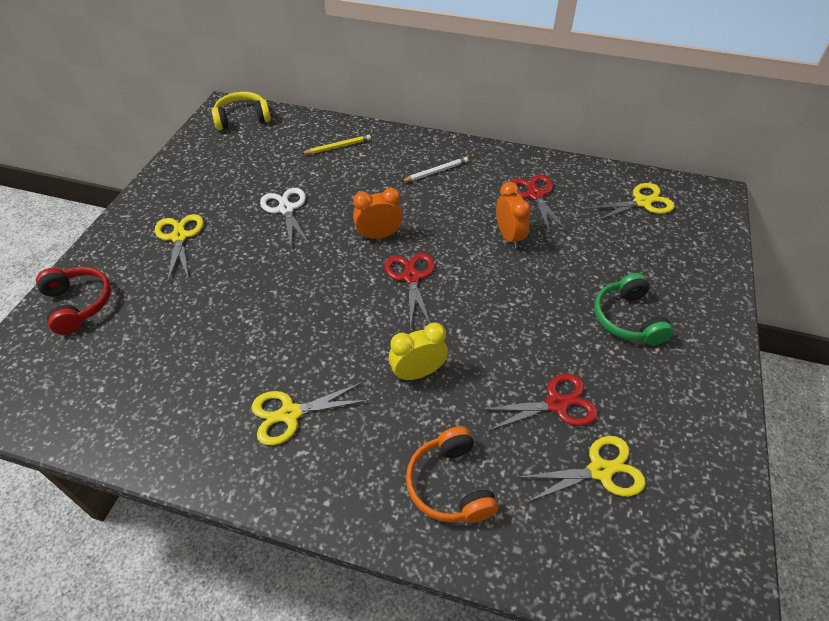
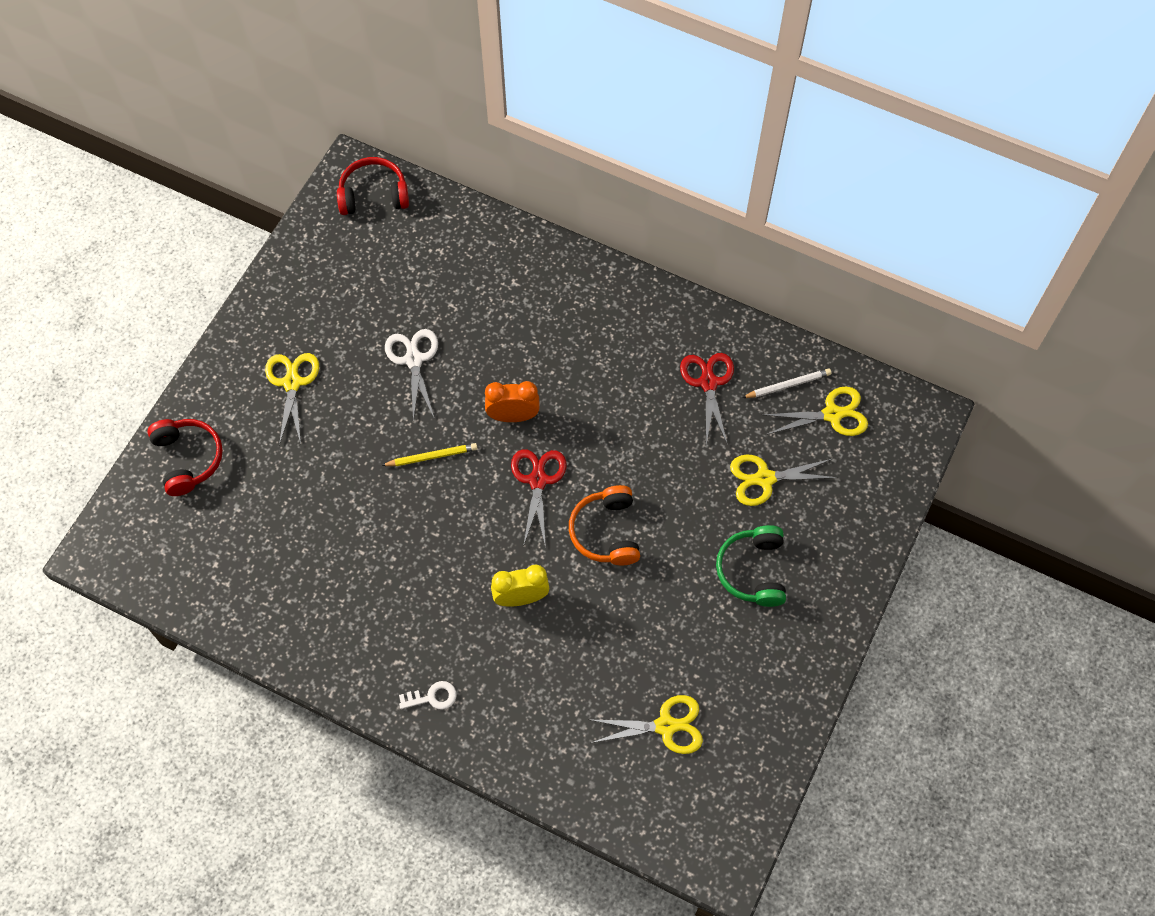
camera: 10 degrees right, 15 degrees up
(242, 118) = (373, 195): yellow headphones -> red headphones
(290, 414) = (392, 621): yellow scissors -> yellow scissors (764, 479)
(338, 147) = (487, 265): yellow pencil -> yellow pencil (432, 456)
(343, 482) = (432, 697): none -> white key
(436, 171) = (599, 326): white pencil -> white pencil (788, 385)
(450, 484) = (527, 715): orange headphones -> orange headphones (606, 532)
(509, 237) = (659, 441): orange clock -> none
(556, 404) = (647, 654): red scissors -> none

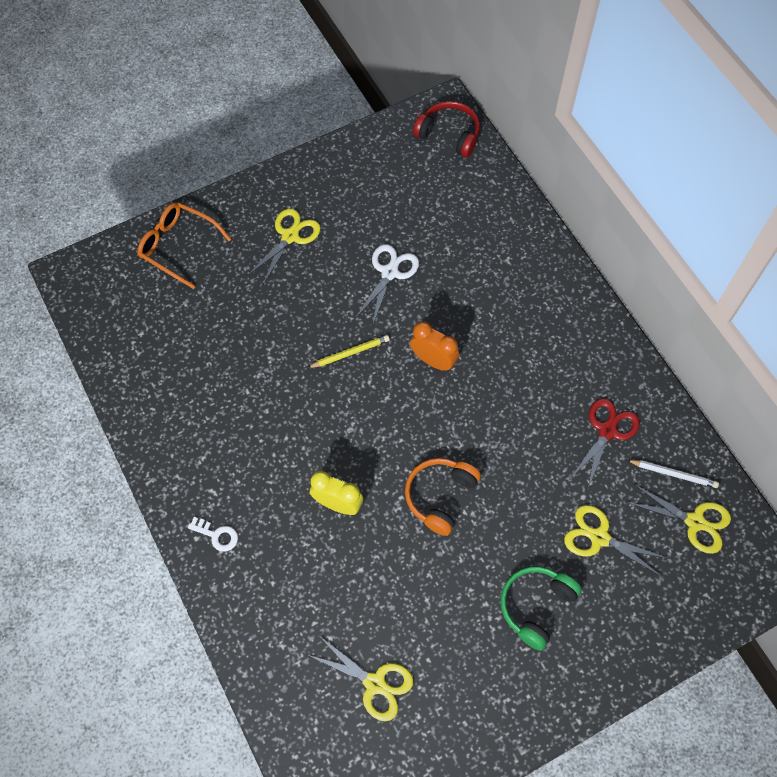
camera: 35 degrees right, 0 degrees up
(187, 459) = (178, 246): red headphones -> orange glasses
(432, 456) = (350, 353): yellow pencil -> yellow pencil turned 45 degrees counterclockwise
(538, 480) = (416, 422): red scissors -> none

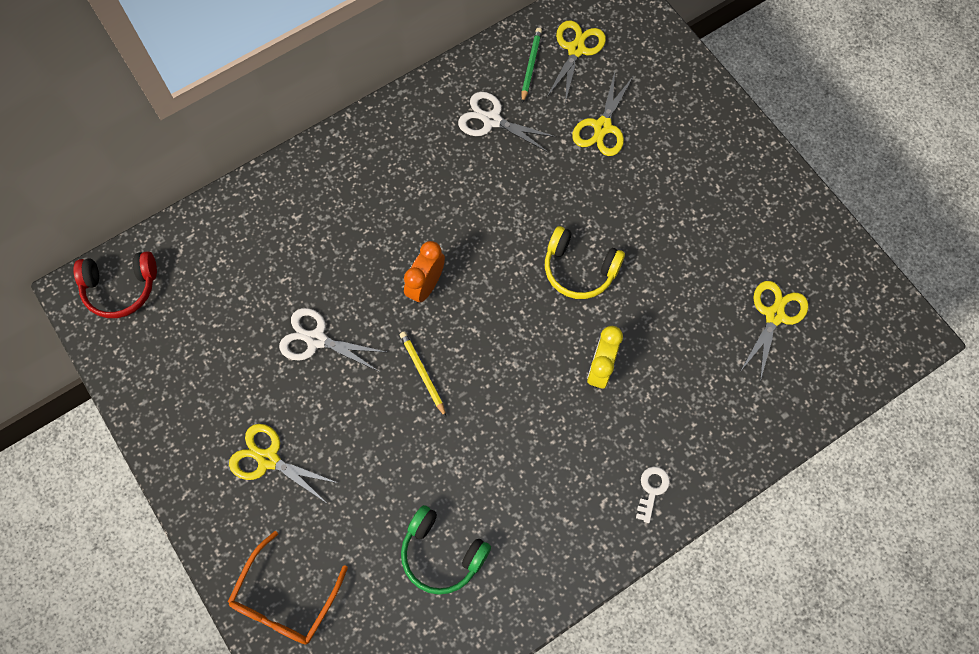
camera: 95 degrees left, 5 degrees up
(440, 496) = (579, 269): orange headphones -> yellow headphones
(449, 135) = (121, 287): red headphones -> red headphones turned 120 degrees counterclockwise
(536, 606) = (677, 179): green headphones -> green headphones (442, 553)
(607, 431) = (492, 120): red scissors -> white scissors
(673, 474) = (531, 65): white pencil -> green pencil

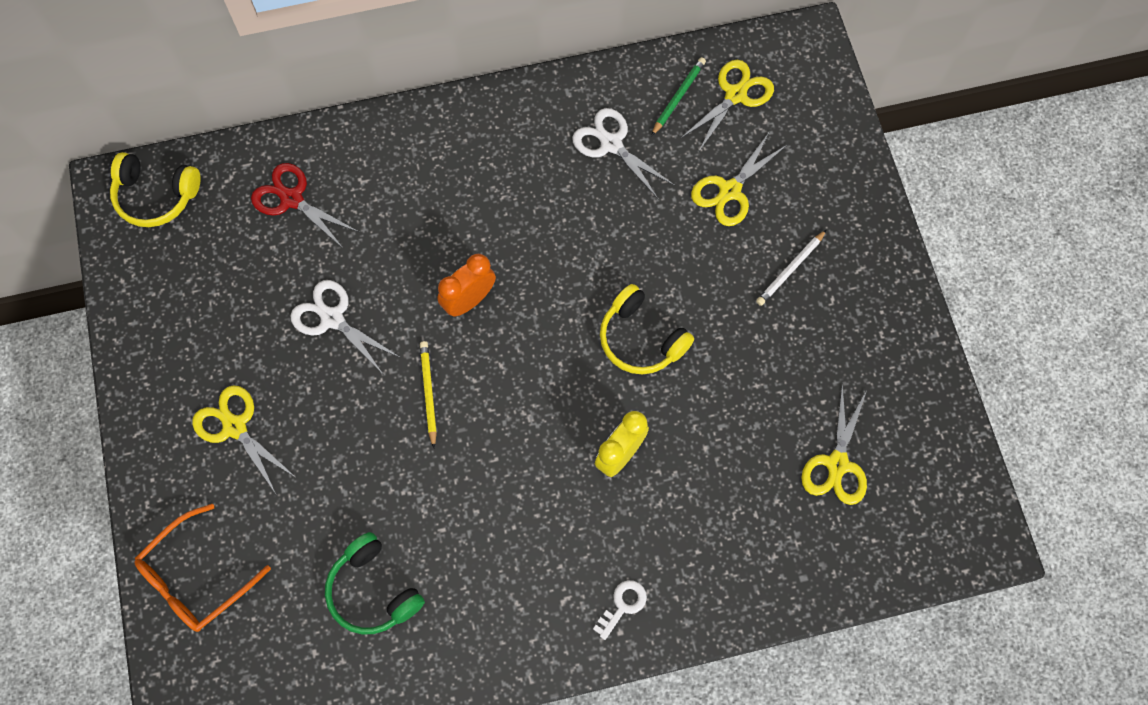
camera: 20 degrees right, 0 degrees up
(121, 287) = (156, 195): red headphones -> yellow headphones
(241, 252) = (292, 199): none -> red scissors
(675, 174) = (790, 269): none -> white pencil
(774, 315) = (837, 464): yellow scissors -> yellow scissors turned 150 degrees clockwise

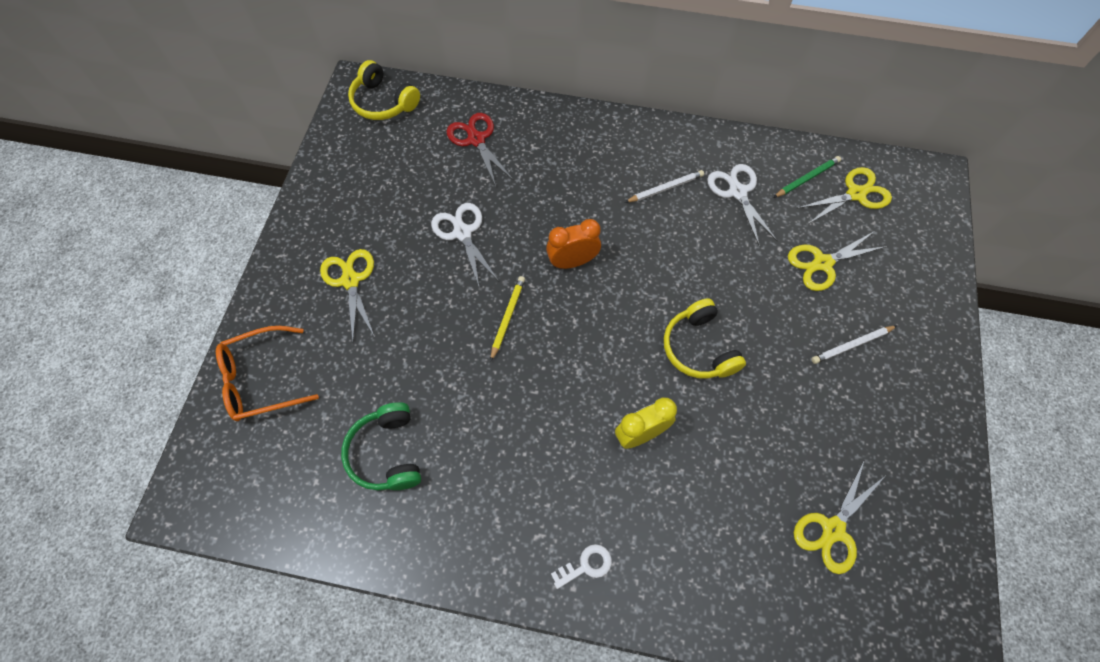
camera: 25 degrees right, 5 degrees down
(532, 171) = (665, 188): none -> white pencil

